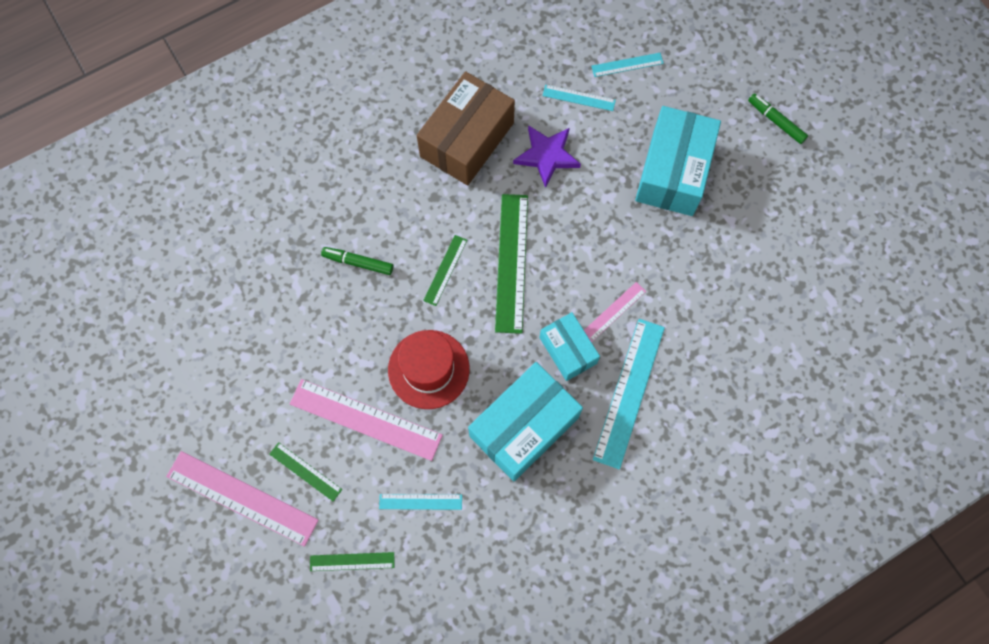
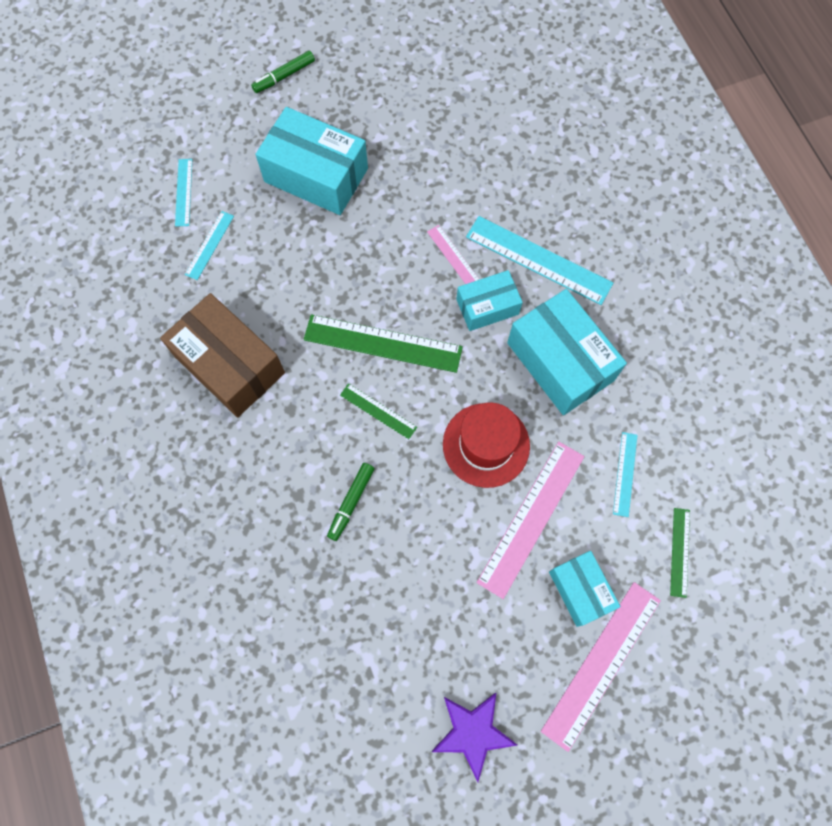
camera: 80 degrees left, 0 degrees up
(305, 471) = (580, 590): green ruler -> turquoise box
(547, 156) = (269, 288): purple star -> purple star (473, 732)

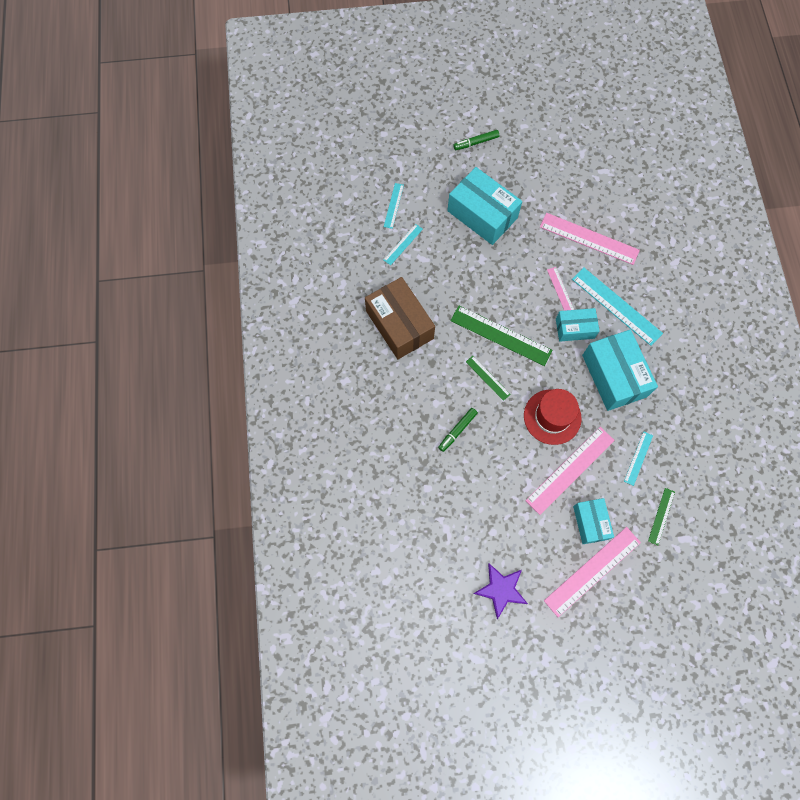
camera: 15 degrees right, 0 degrees up
(476, 174) = (589, 238): none -> pink ruler

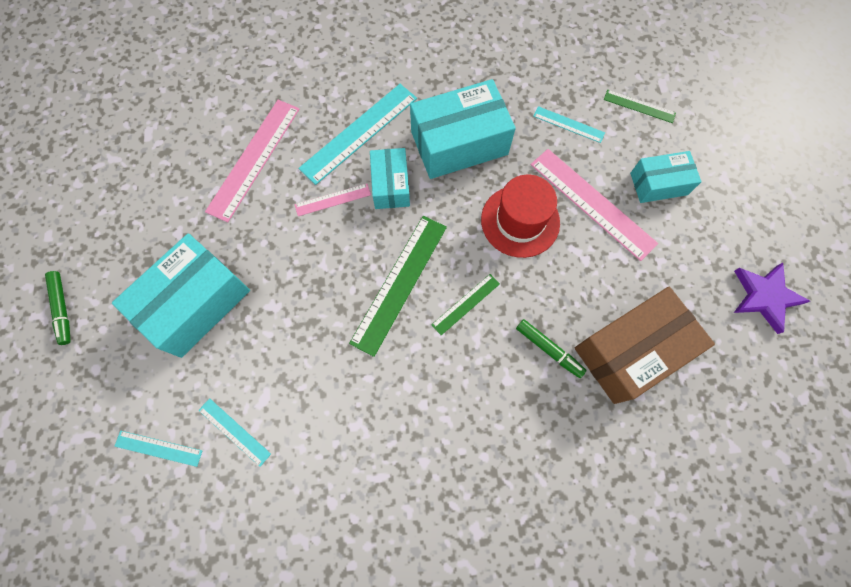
camera: 90 degrees left, 0 degrees up
(399, 325) = (378, 437): brown box -> brown box (630, 351)
(592, 571) = (719, 186): pink ruler -> none

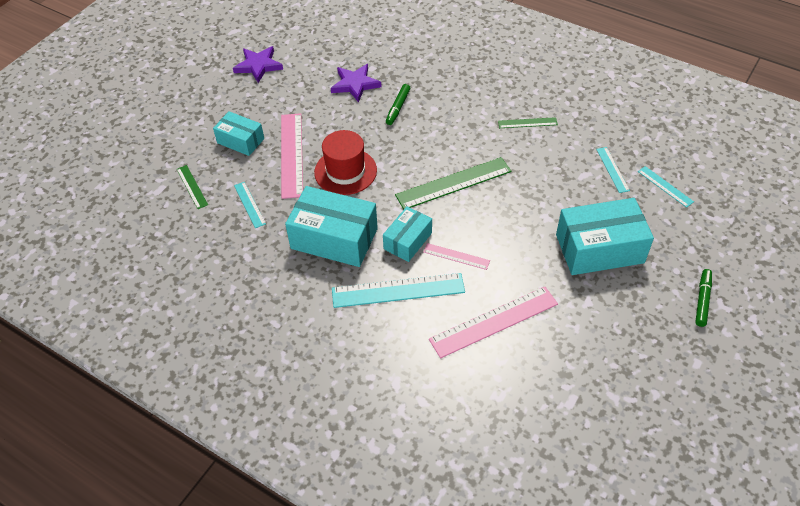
camera: 140 degrees left, 20 degrees down
(466, 304) = (423, 151): green ruler -> green ruler (527, 123)
(549, 349) = (398, 107): green marker -> green marker turned 150 degrees counterclockwise
(630, 351) = (355, 84): brown box -> purple star

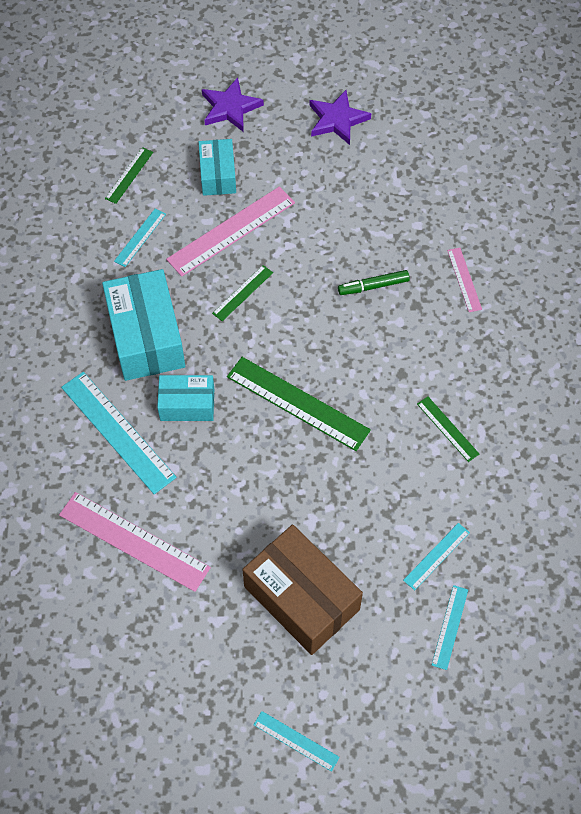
camera: 55 degrees right, 10 degrees up
(345, 171) = (243, 293): red hat -> green ruler
(355, 84) = (378, 224): purple star -> purple star (230, 108)
(456, 256) = (197, 461): pink ruler -> pink ruler (464, 279)
(599, 248) = (302, 598): turquoise box -> brown box
(702, 300) = (296, 740): green marker -> turquoise ruler

